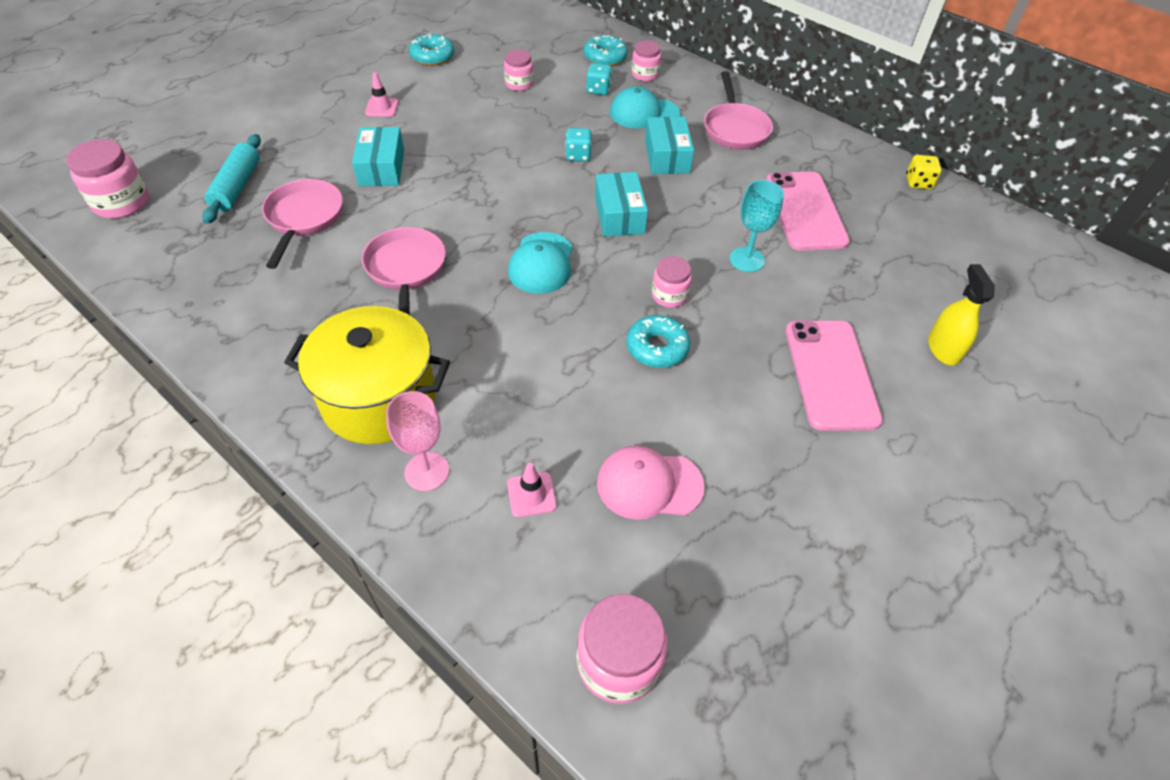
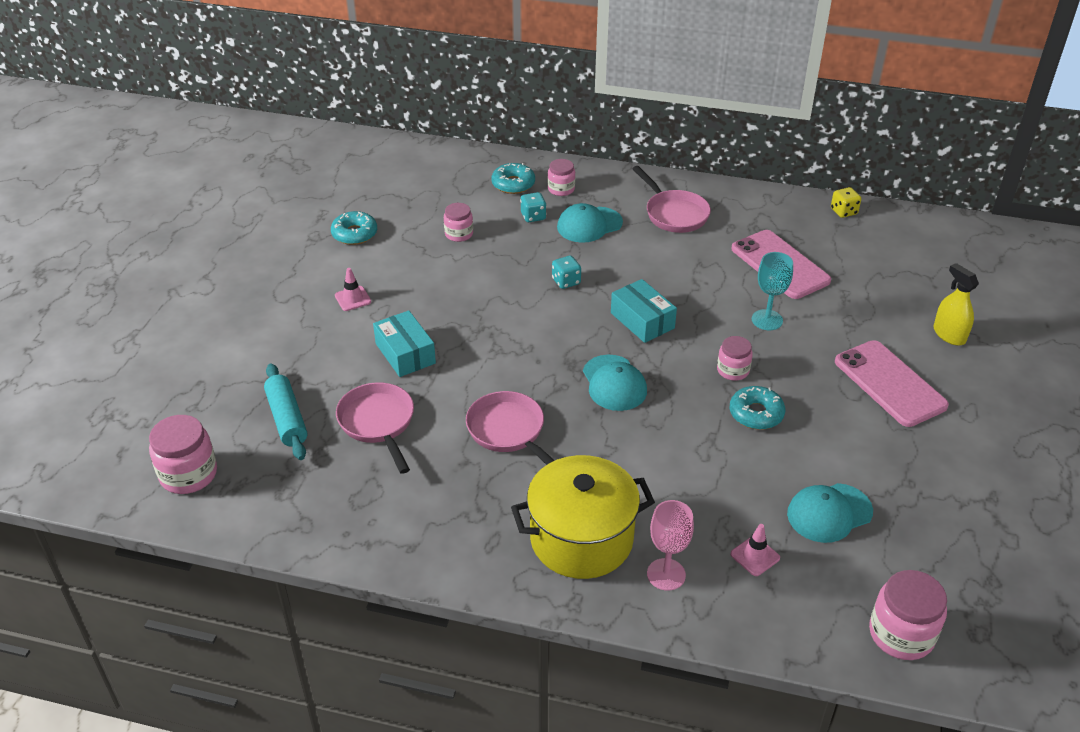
camera: 25 degrees left, 10 degrees down
(649, 484) = (829, 513): pink cap -> turquoise cap
(667, 156) = (639, 257): turquoise box -> none

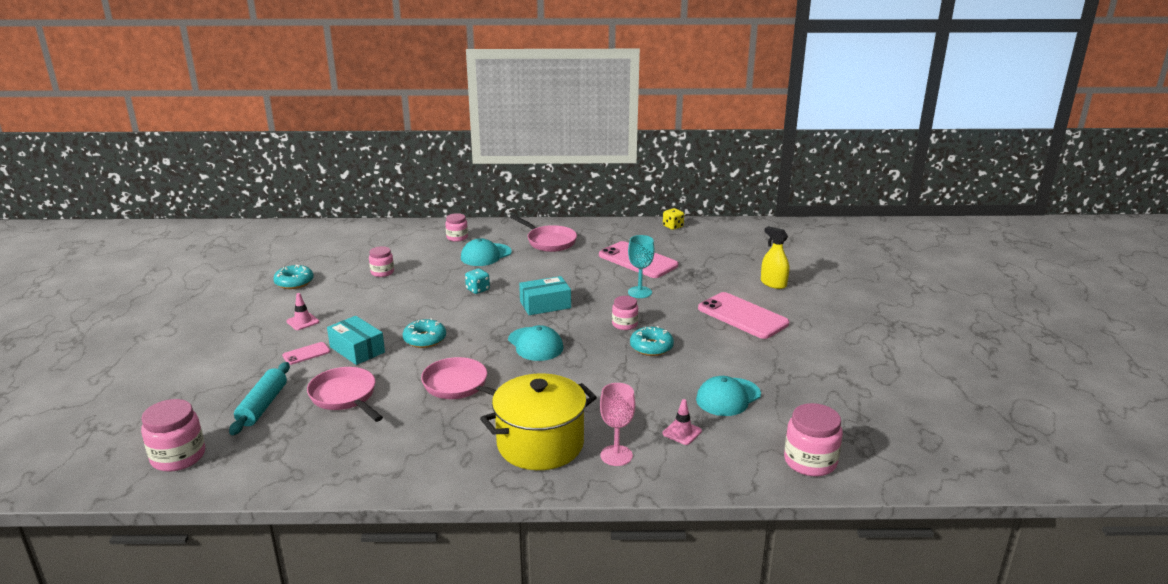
camera: 15 degrees left, 15 degrees down
(287, 419) = (262, 406): turquoise rolling pin -> turquoise rolling pin turned 45 degrees clockwise
(348, 349) = (306, 354): none -> pink phone
(513, 184) = (418, 239): turquoise donut -> turquoise donut (425, 339)
(533, 216) = (440, 255): turquoise dice -> none
(642, 320) = (545, 304): turquoise box -> turquoise box turned 60 degrees counterclockwise

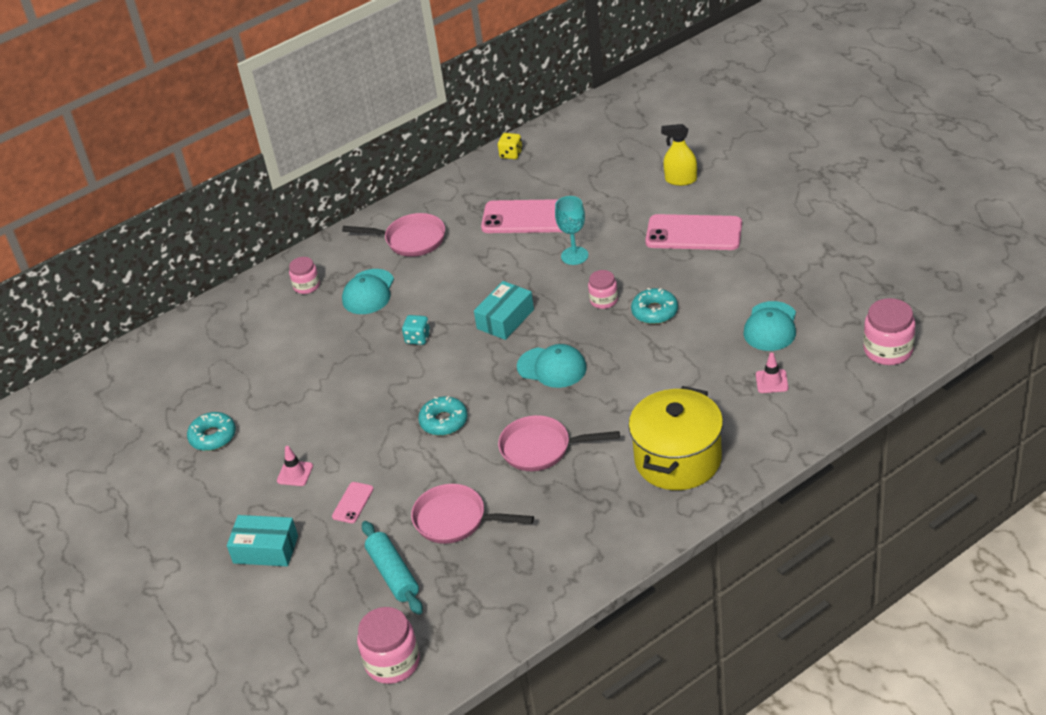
camera: 30 degrees left, 15 degrees up
(357, 349) = (395, 470): turquoise box -> turquoise box (265, 549)
(382, 272) = (290, 372): pink jar -> none
(616, 455) = (746, 432): pink goblet -> none

